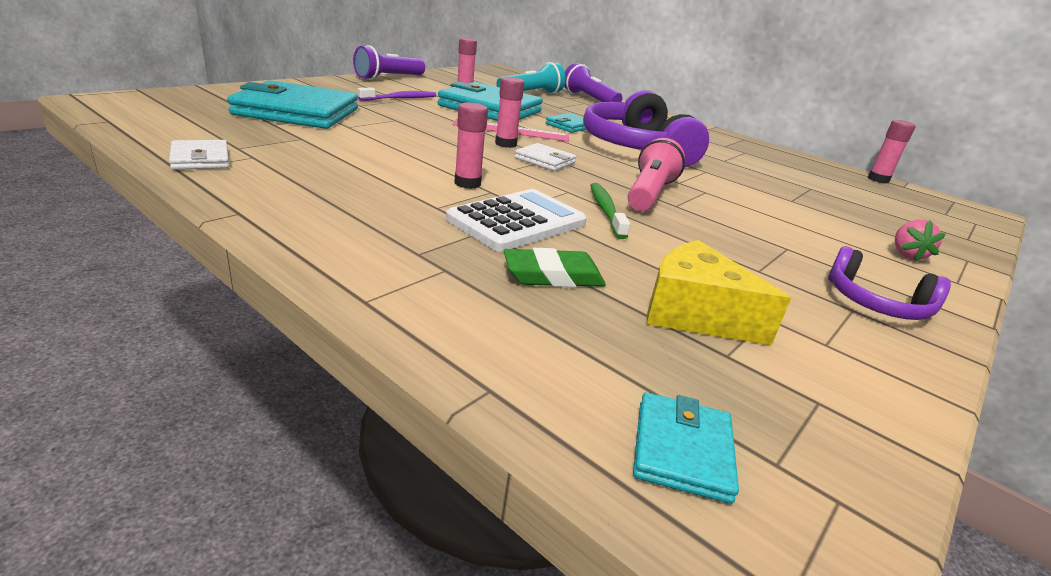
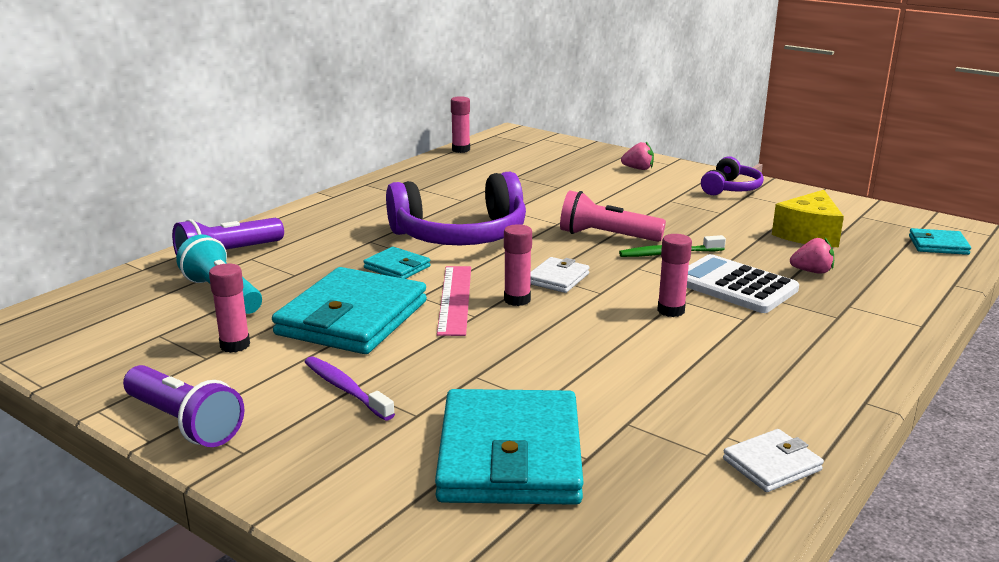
camera: 90 degrees left, 5 degrees down
(553, 275) = (812, 271): green eraser -> pink strawberry

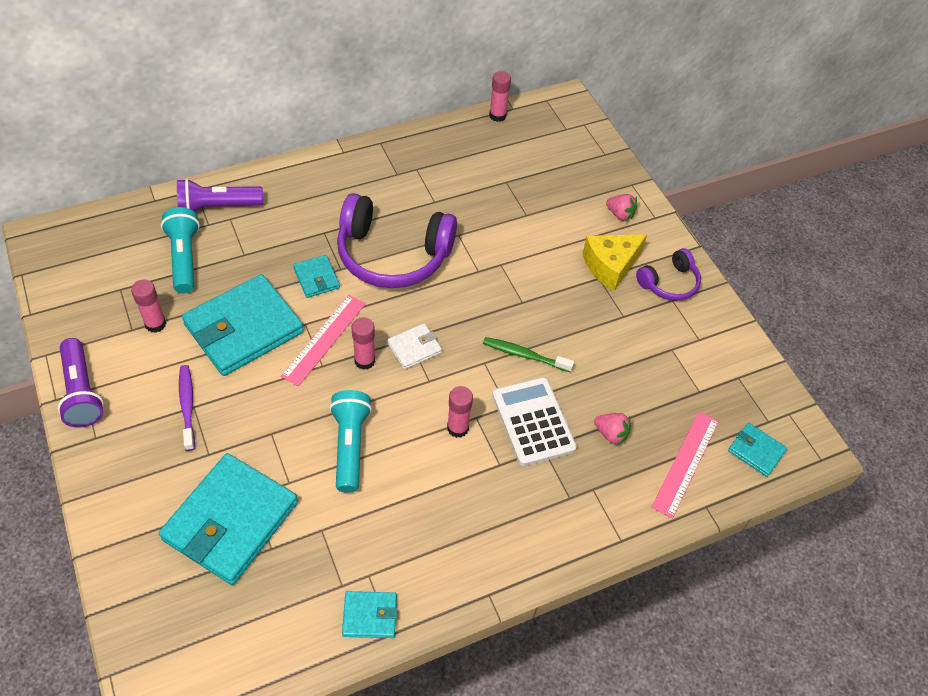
camera: 25 degrees right, 30 degrees up
(576, 355) = (350, 445): none -> turquoise flashlight
(606, 236) = (499, 308): pink flashlight -> none
(772, 465) = (370, 616): white wallet -> turquoise wallet
(809, 234) = (663, 383): yellow cheese -> yellow cheese (610, 266)
(897, 267) = (685, 463): none -> pink ruler

